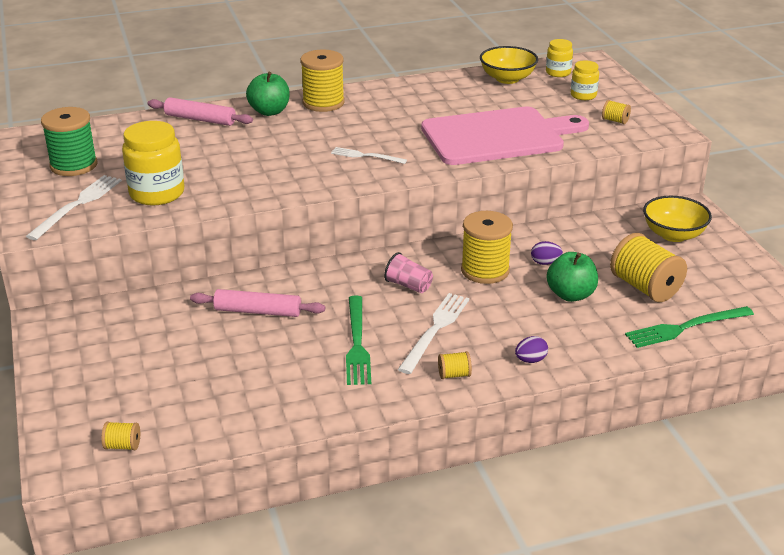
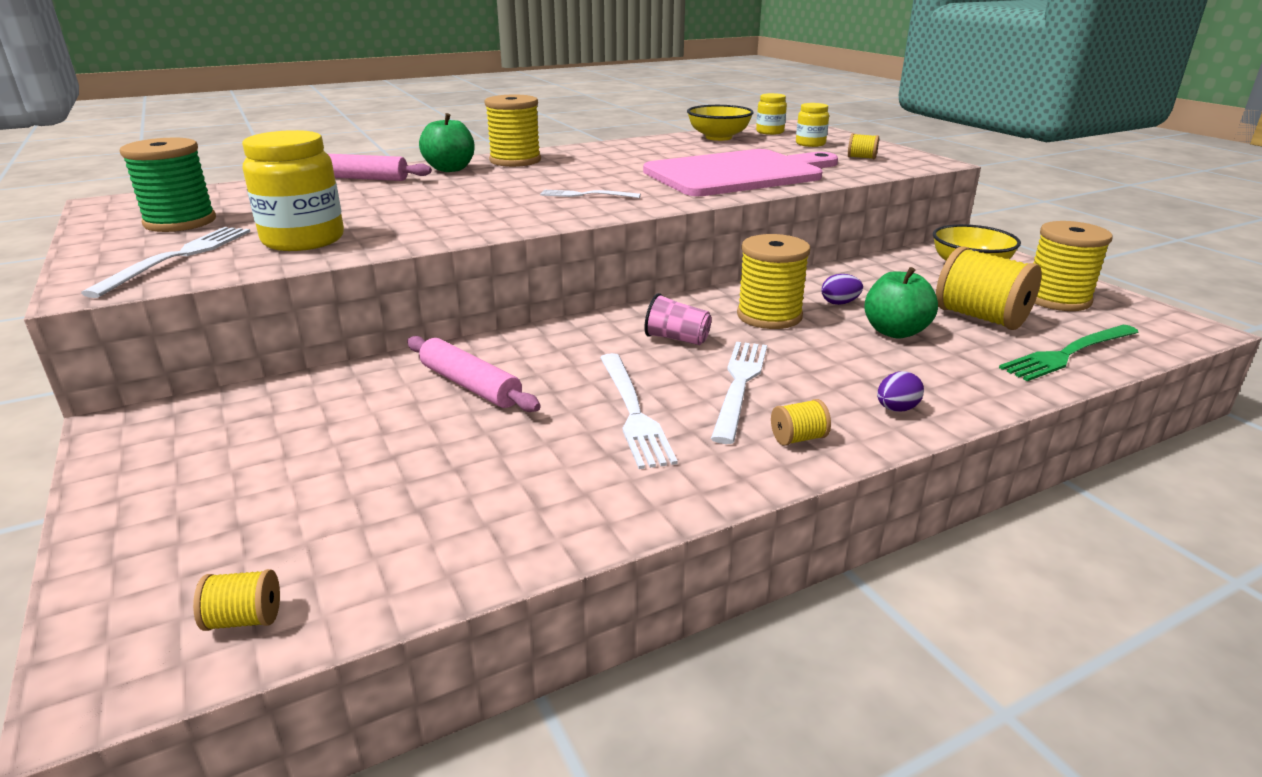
camera: 10 degrees left, 5 degrees down
(258, 311) = (470, 385): pink rolling pin -> pink rolling pin turned 45 degrees clockwise
(357, 343) = (633, 411): green fork -> white fork
(719, 275) = (1057, 299): none -> yellow spool

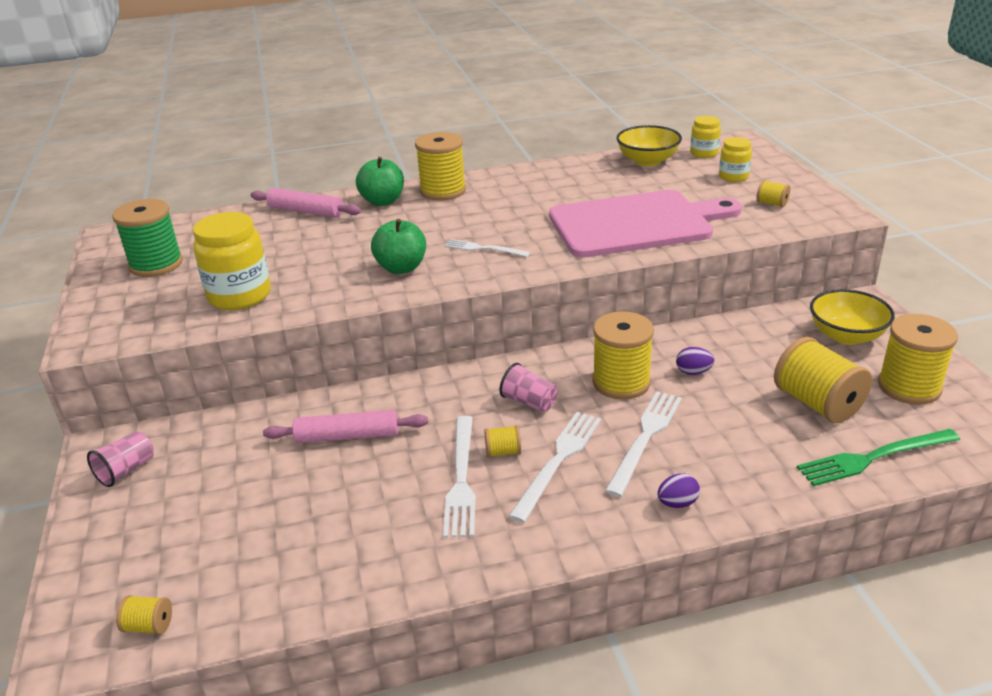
camera: 15 degrees right, 5 degrees up
(168, 445) = (126, 470): none -> pink cup
(178, 258) = (147, 311): white fork -> white fork (645, 438)
(470, 385) = (347, 436): pink rolling pin -> pink rolling pin turned 60 degrees counterclockwise
(798, 438) = (579, 524): yellow spool -> yellow spool (503, 452)
(895, 332) = (725, 413): green apple -> green apple (401, 268)

